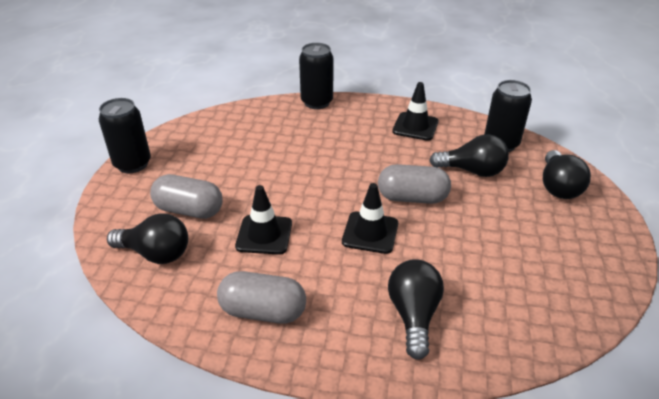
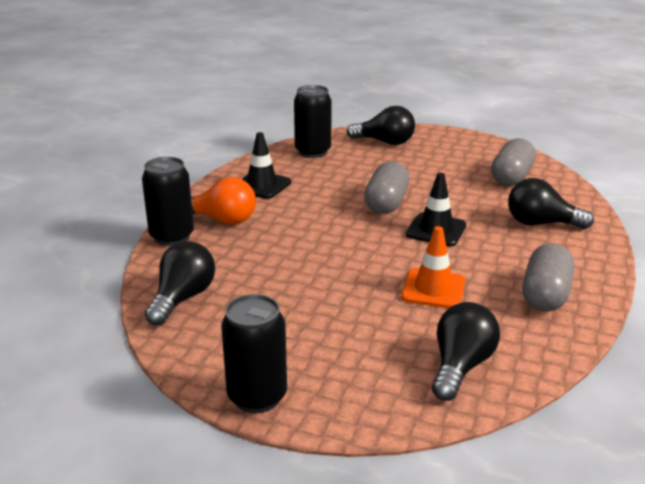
camera: 80 degrees left, 10 degrees down
(189, 210) = (380, 341): grey capsule -> grey capsule (511, 177)
(264, 235) = (433, 289): black traffic cone -> orange traffic cone
(348, 118) = (222, 220): none -> orange light bulb
(472, 171) = (351, 171): black light bulb -> black light bulb (182, 298)

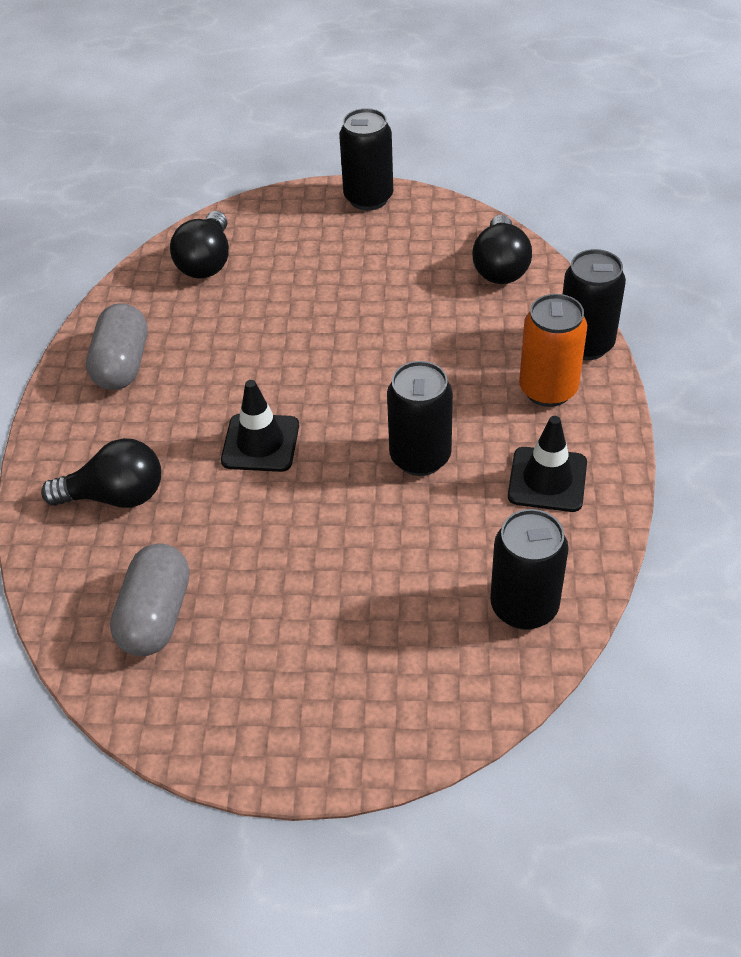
camera: 165 degrees right, 20 degrees up
(222, 220) = (548, 389): orange light bulb -> orange can
(331, 206) = (420, 457): none -> black can
(385, 142) = (406, 686): black light bulb -> none
(386, 203) = (343, 484): grey capsule -> none
(433, 289) = (246, 342): orange traffic cone -> none

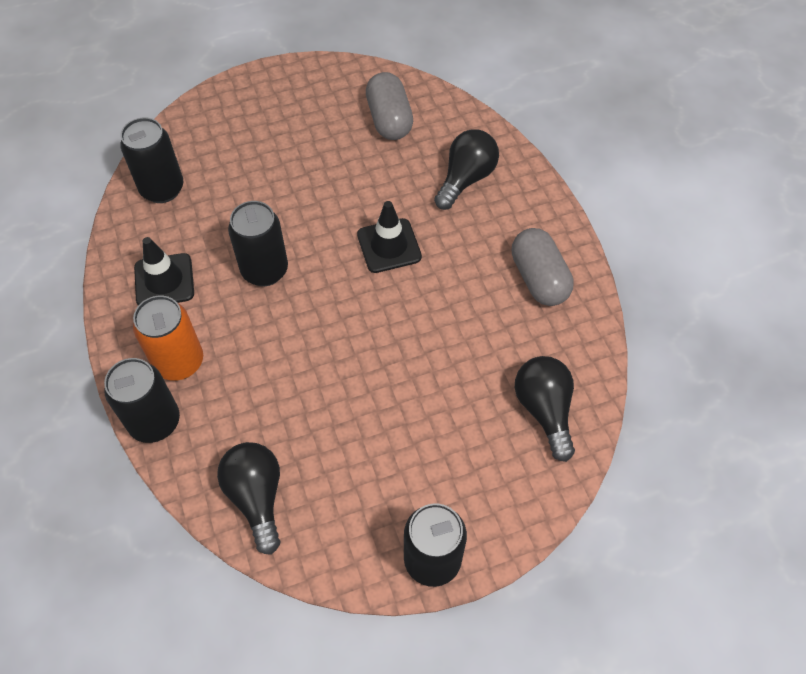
camera: 155 degrees right, 10 degrees up
(116, 496) = (466, 179): black light bulb -> black light bulb turned 150 degrees clockwise

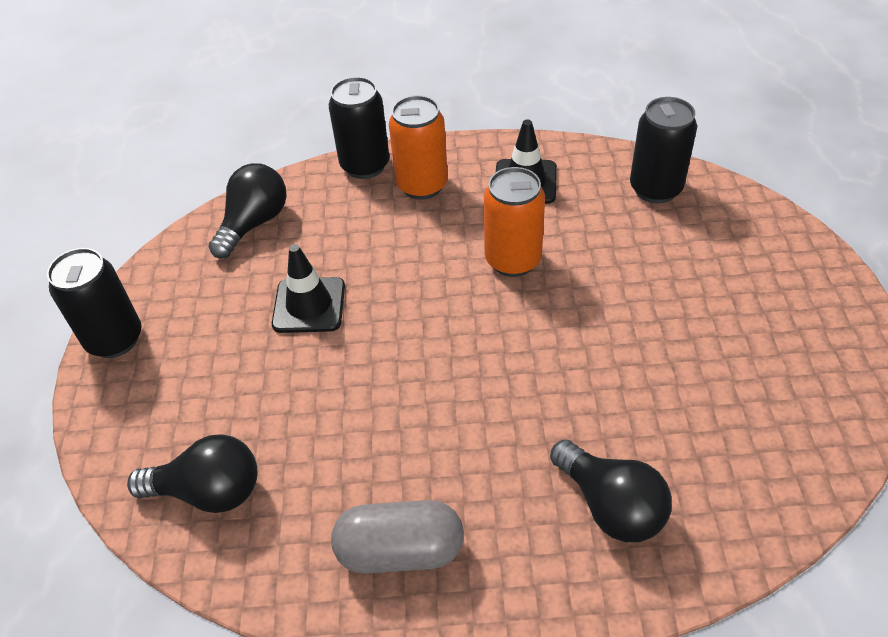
camera: 110 degrees right, 10 degrees down
(256, 497) = (254, 223): black light bulb -> black light bulb turned 60 degrees counterclockwise
(265, 270) = (513, 260): black can -> orange can
(389, 119) = (750, 432): grey capsule -> none
(389, 246) = (513, 383): black traffic cone -> black traffic cone (309, 305)

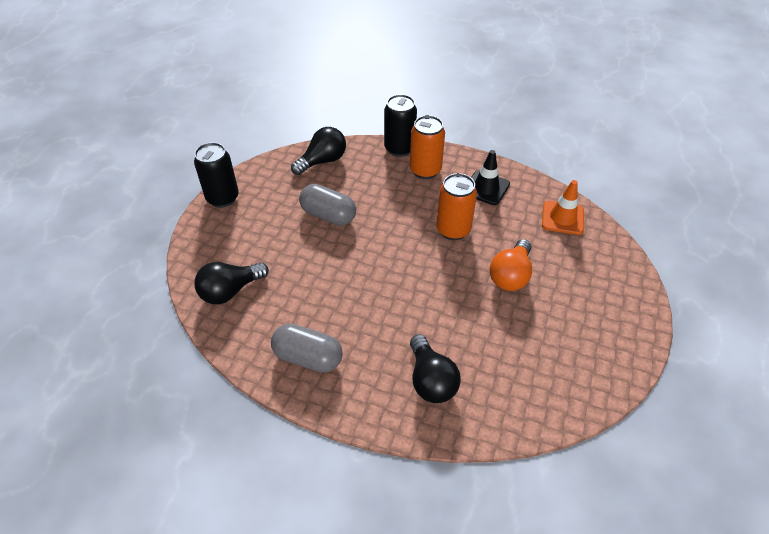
camera: 20 degrees right, 0 degrees up
(209, 491) = (230, 291): black light bulb -> black light bulb turned 120 degrees clockwise
(309, 305) = (328, 215): black traffic cone -> grey capsule
(633, 298) = (510, 275): none -> orange light bulb
(655, 189) = (562, 218): black can -> orange traffic cone

